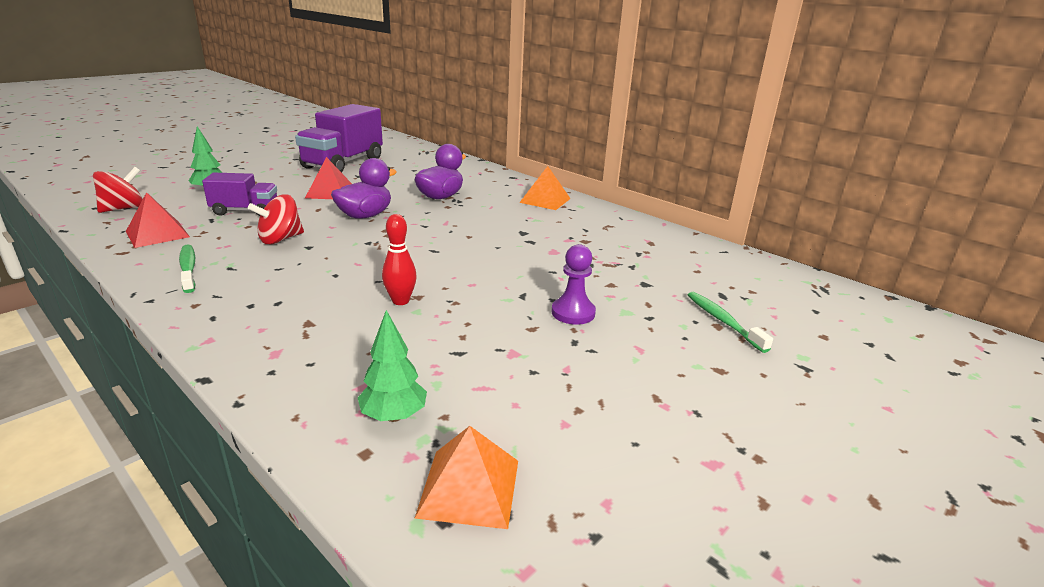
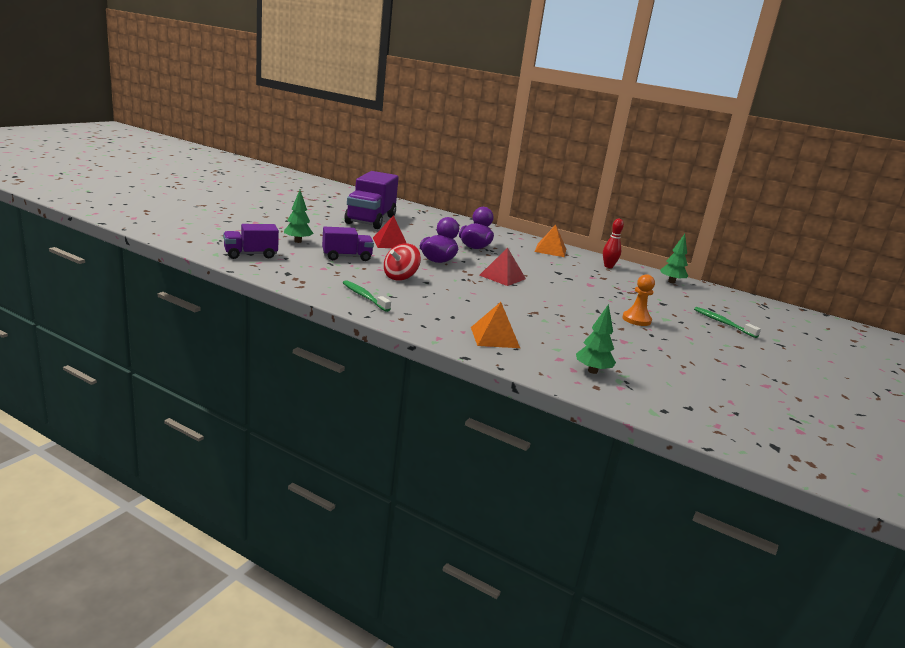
camera: 15 degrees left, 5 degrees down
(123, 208) = (250, 255): red spinning top -> purple truck
(157, 234) = (306, 273): red pyramid -> red pyramid (502, 277)
(400, 301) = (528, 314): red bowling pin -> red bowling pin (608, 266)
(469, 487) = (662, 398): orange pyramid -> orange pyramid (494, 337)
(573, 313) = (636, 320): purple pawn -> orange pawn
(690, 248) = (671, 282): none -> green tree

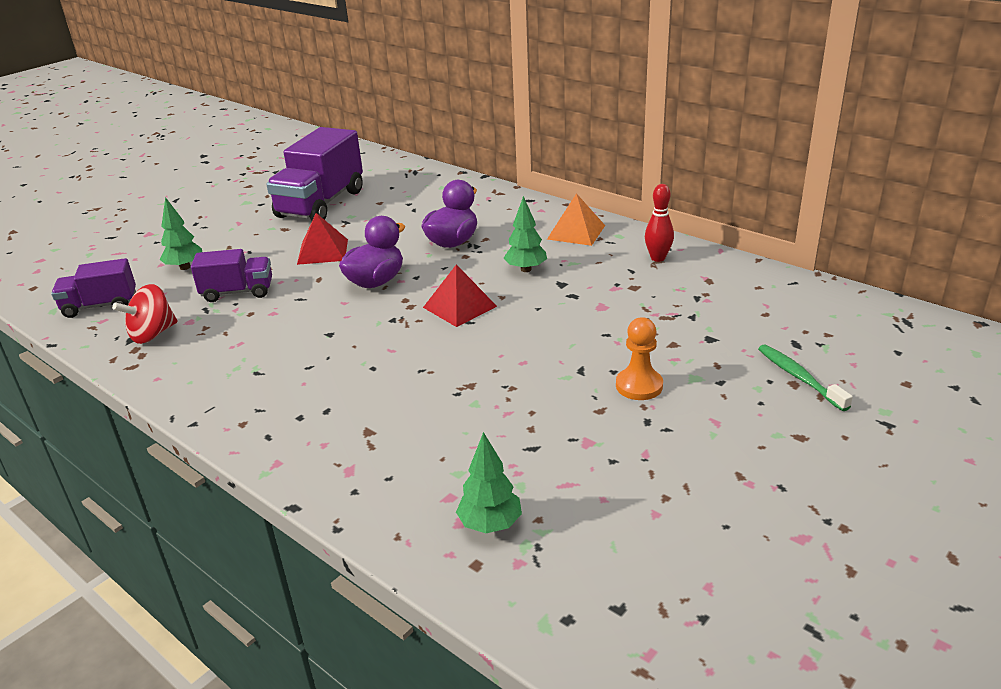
camera: 15 degrees right, 10 degrees up
(364, 297) = (213, 379): green toothbrush -> none
(400, 277) = (294, 327): red spinning top -> red spinning top (152, 334)
(494, 337) = (367, 454): orange pyramid -> none
(671, 282) = (754, 282): green tree -> green tree (526, 269)

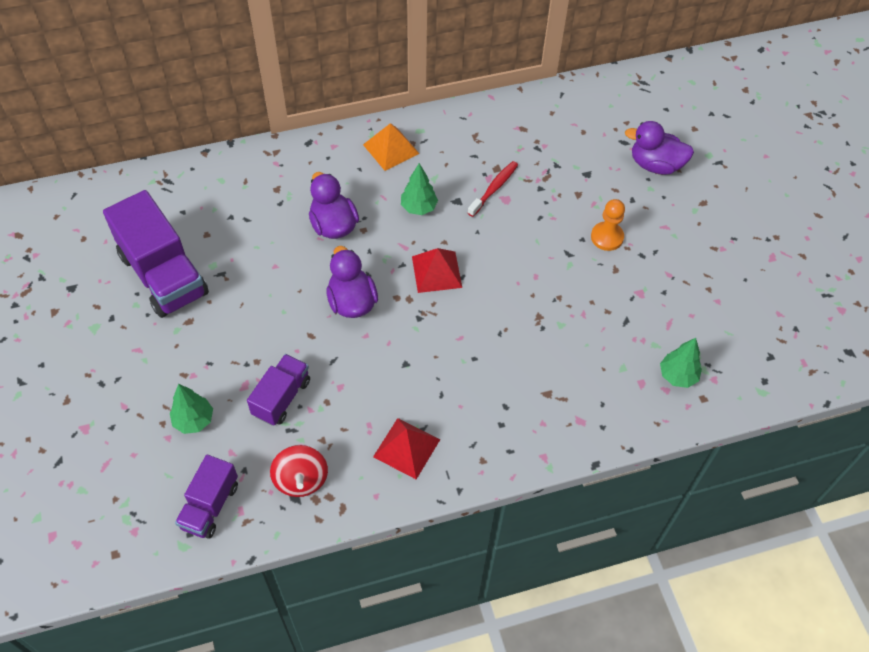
camera: 60 degrees left, 25 degrees up
(322, 251) = (263, 313): red pyramid -> red pyramid (406, 448)
(606, 295) = (494, 188): none -> red toothbrush
(658, 258) = (471, 132): red bowling pin -> none
(799, 377) = (655, 165): green toothbrush -> purple duck

